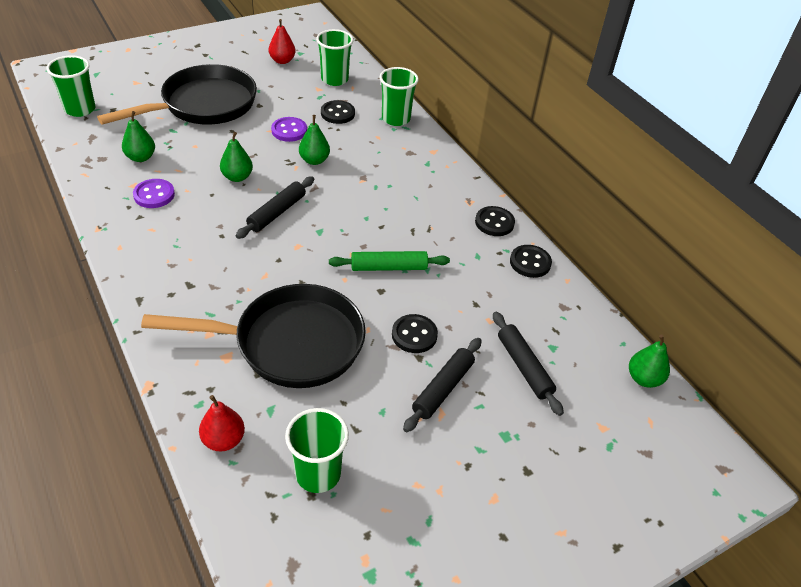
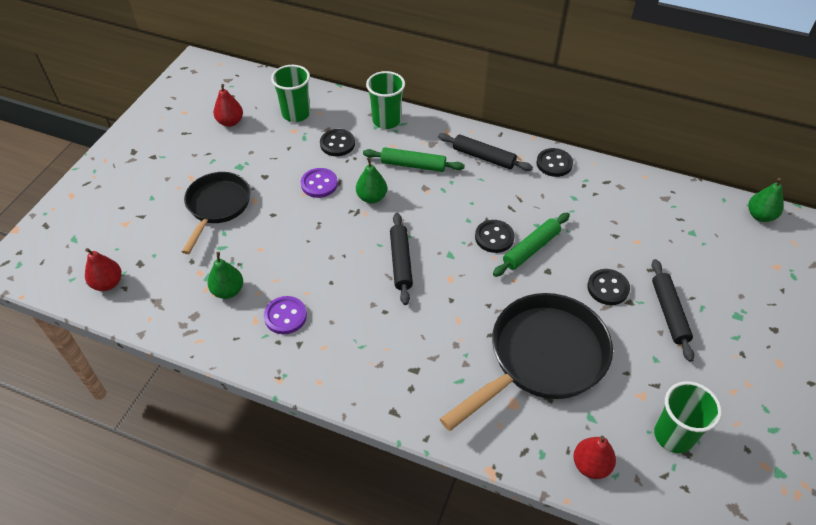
camera: 35 degrees left, 5 degrees up
(80, 109) = (108, 283): green cup -> red pear
(203, 105) = (217, 206): black pan -> black pan, size x0.64
(237, 177) = (331, 253): green pear -> none
(375, 158) = (413, 165): none -> green rolling pin
(524, 367) = (693, 259): black rolling pin -> black rolling pin (483, 157)
(530, 262) = (610, 179): black button -> black button (494, 237)

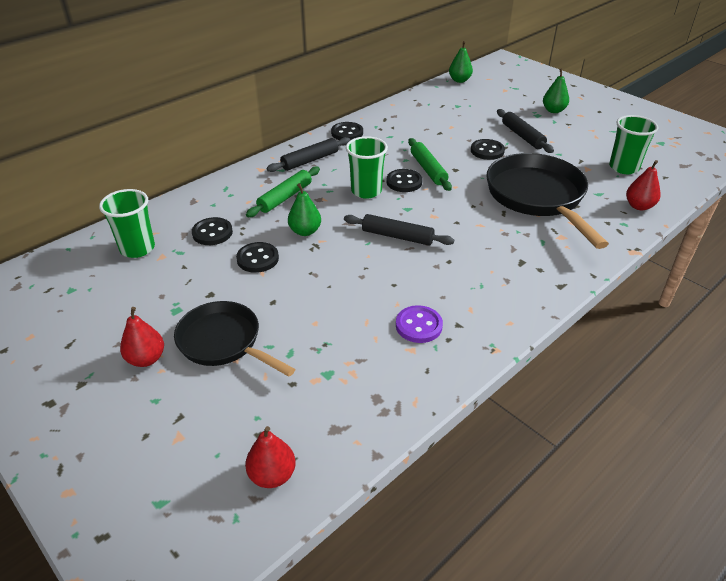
camera: 65 degrees left, 10 degrees down
(228, 291) = (358, 361): green pear -> green pear (553, 110)
(230, 122) = (94, 300): red pear -> red pear (146, 359)
(319, 184) = (258, 259): purple button -> black button
(386, 120) = (211, 196): green cup -> green cup (366, 191)
(669, 313) = (522, 136): black rolling pin -> black rolling pin turned 45 degrees clockwise

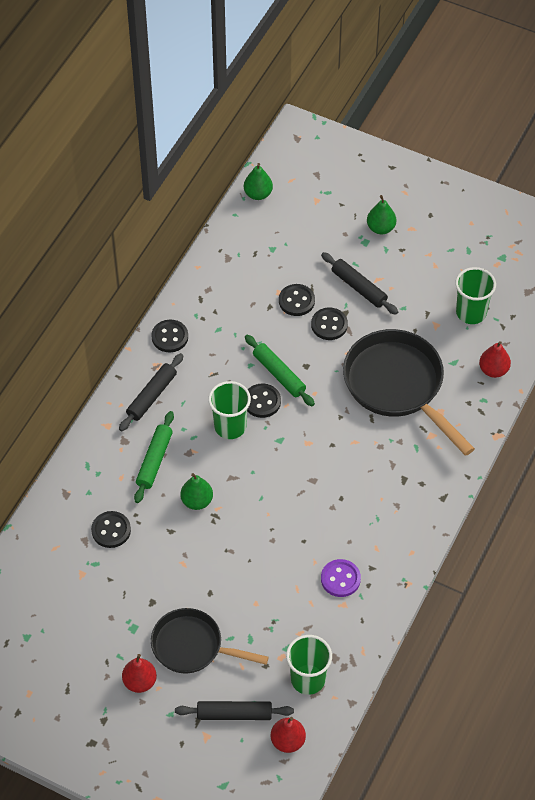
camera: 20 degrees left, 15 degrees up
(137, 248) = (53, 572): green cup -> green cup (308, 679)
(258, 259) = (171, 549): black button -> black button (296, 301)
(397, 236) = (284, 481): black rolling pin -> black rolling pin (234, 714)

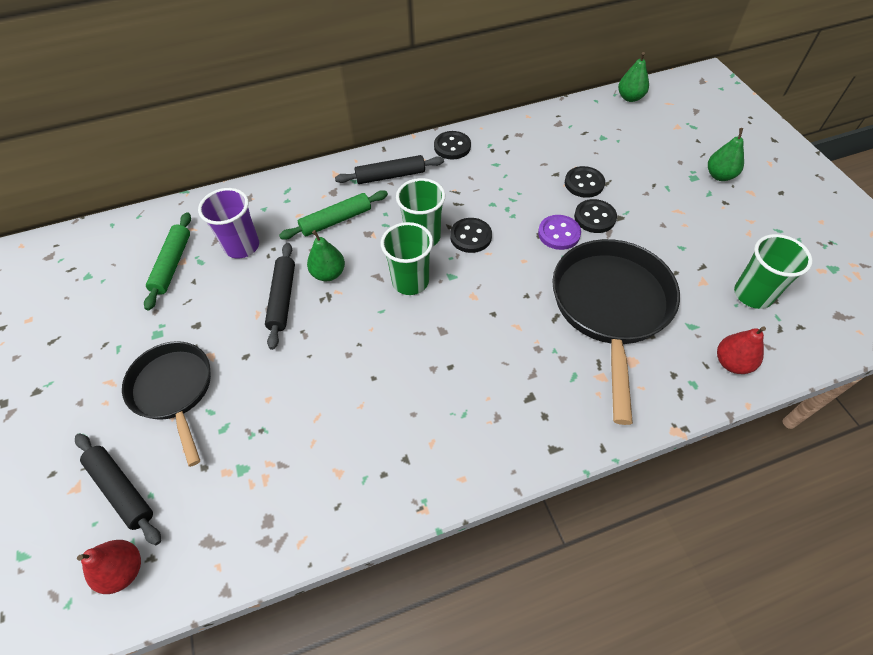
camera: 45 degrees right, 0 degrees up
(111, 530) = (242, 246): black button -> purple cup
(140, 682) = (101, 384): red pear -> none
(279, 374) = (508, 226): green rolling pin -> green rolling pin (172, 264)
(308, 679) = (219, 520): green cup -> green cup (410, 281)
(340, 579) = (364, 444): purple button -> purple button (559, 233)
(359, 288) = (652, 206): black rolling pin -> black rolling pin (282, 298)

